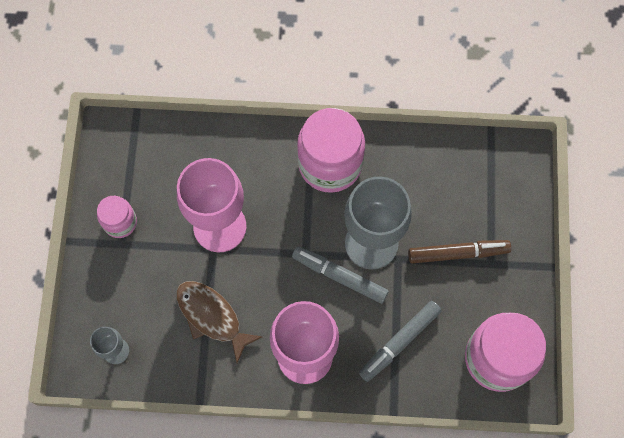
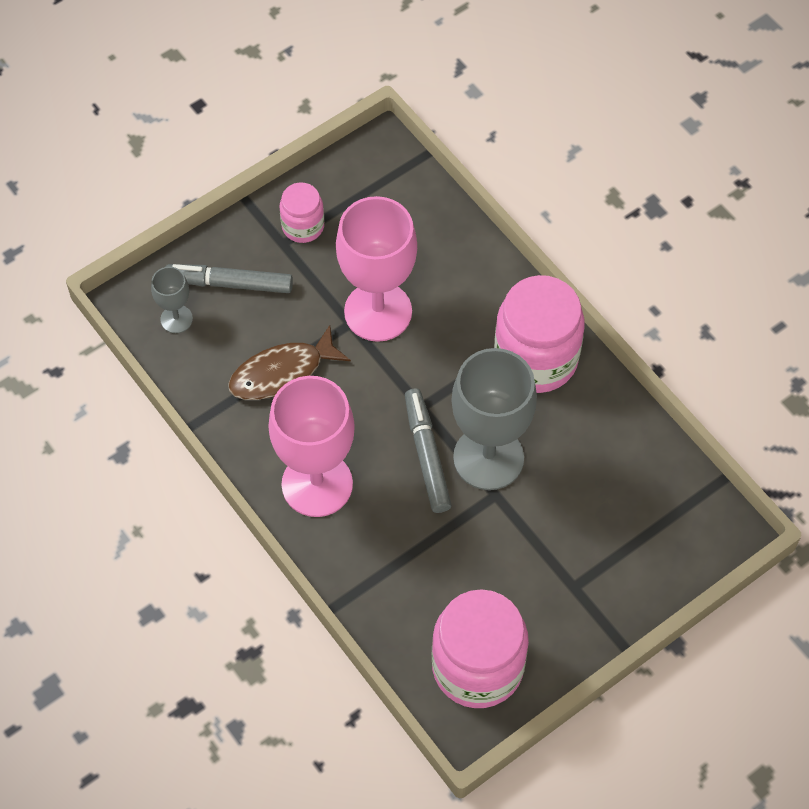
camera: 50 degrees right, 10 degrees down
(212, 317) = (282, 373): brown fish -> brown fish turned 120 degrees counterclockwise
(399, 342) = (409, 560): grey marker -> grey marker (230, 283)
(458, 253) = (554, 546): brown marker -> none

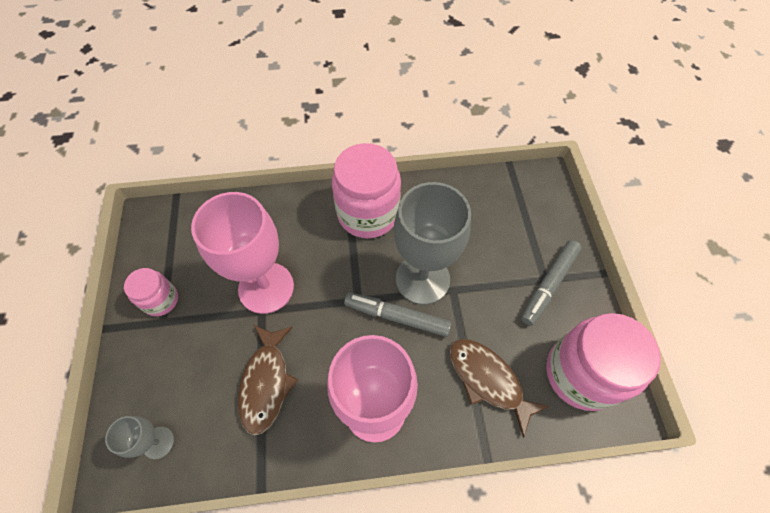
camera: 60 degrees left, 0 degrees up
(230, 283) = (162, 380): grey marker -> grey marker (548, 285)
(412, 576) = (488, 380): none -> brown fish

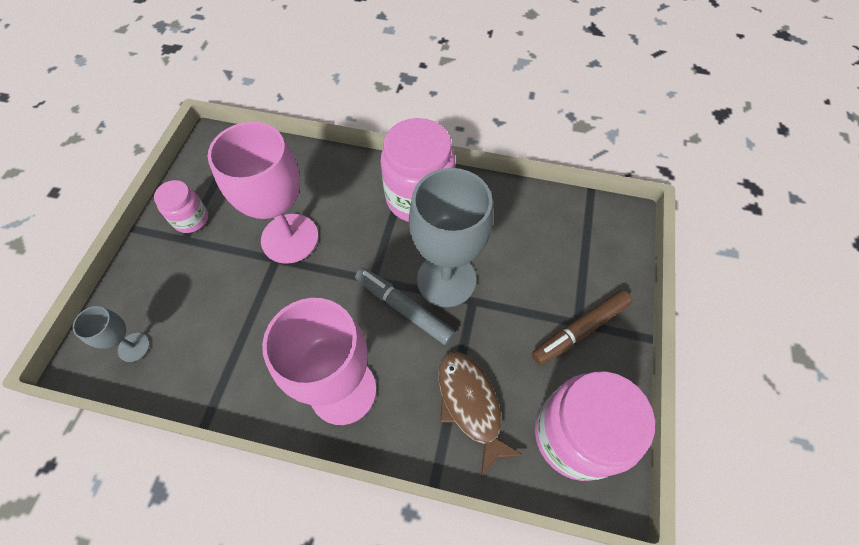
camera: 20 degrees right, 0 degrees up
(266, 383) = (251, 328): brown fish -> none
(548, 285) = (579, 330): grey marker -> brown marker

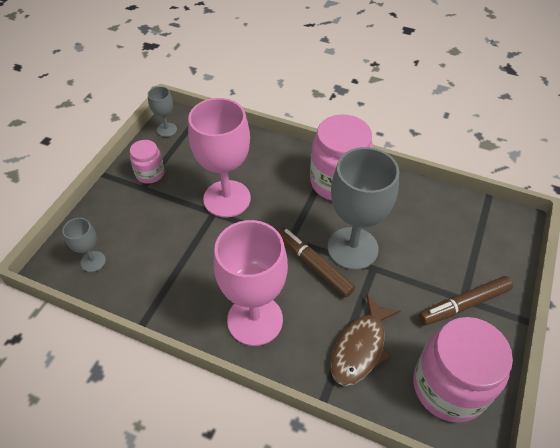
camera: 10 degrees right, 10 degrees down
(204, 158) = (167, 130): none -> grey goblet
(404, 308) = (314, 265): grey marker -> brown marker
(470, 404) = (360, 347): brown fish -> brown fish turned 135 degrees counterclockwise

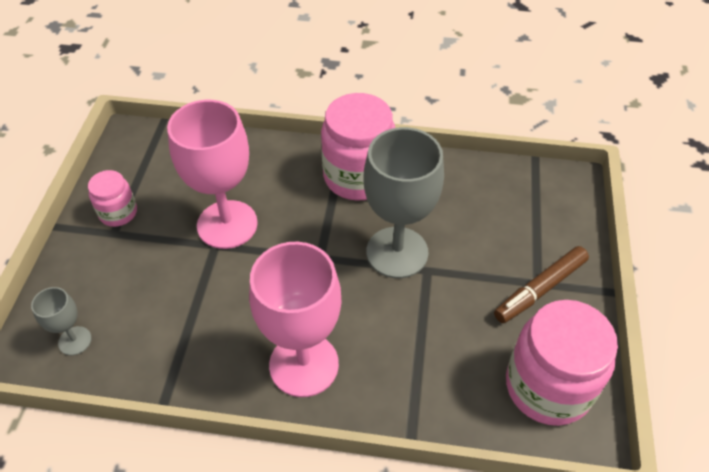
camera: 15 degrees left, 0 degrees up
(167, 130) = (124, 153): grey goblet -> none
(314, 265) = (357, 282): brown marker -> none
(360, 347) = (437, 367): brown fish -> none

